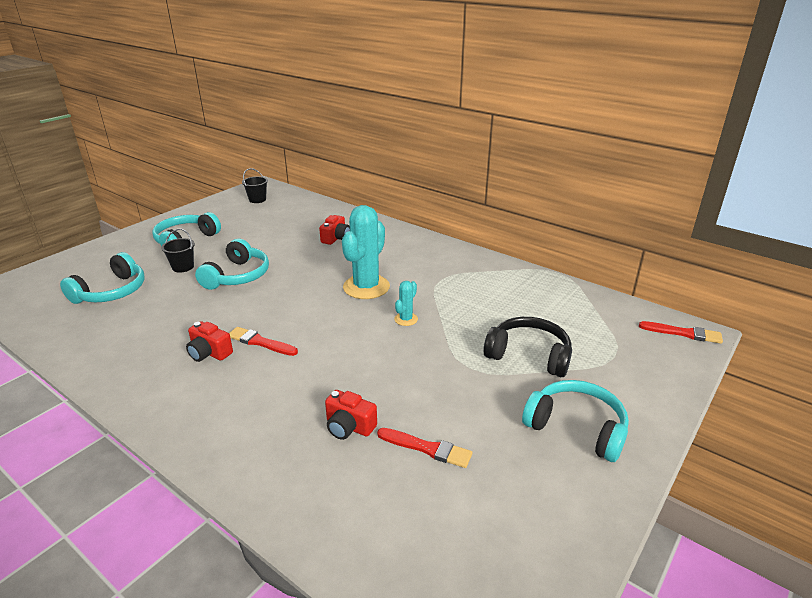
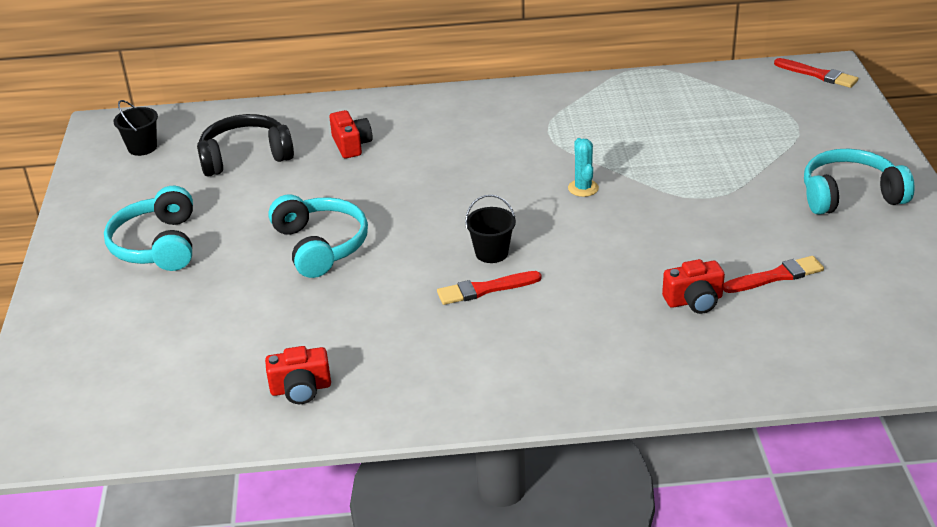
camera: 40 degrees left, 5 degrees up
(112, 292) = (198, 348): turquoise headphones -> none
(183, 267) = (228, 274): black bucket -> black bucket (491, 253)
(209, 353) = (454, 329): red camera -> red camera (301, 389)
(366, 287) = (488, 179): turquoise cactus -> none
(529, 355) = (735, 160): black headphones -> black headphones (245, 156)
(683, 333) = (818, 74): red brush -> red brush turned 60 degrees clockwise

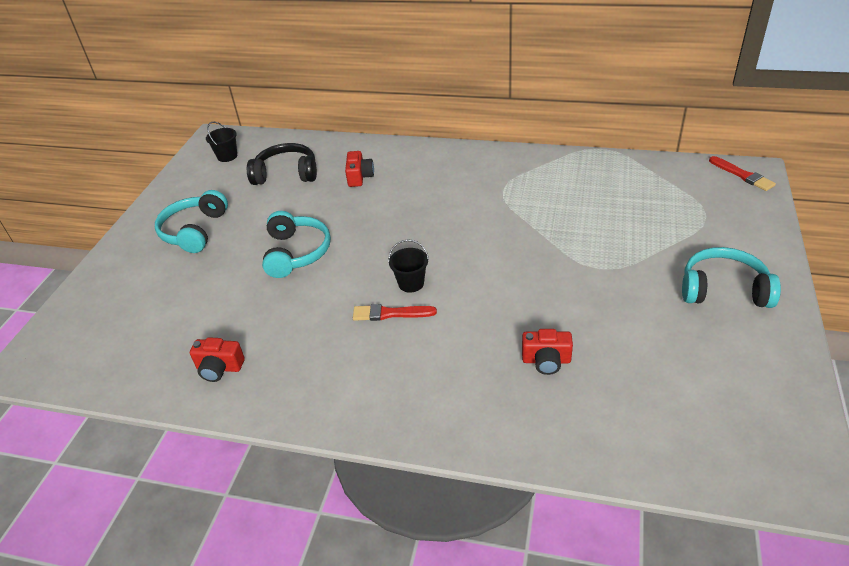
camera: 20 degrees right, 5 degrees up
(583, 188) = (506, 241): turquoise cactus -> none
(776, 276) = (625, 353): red brush -> none

